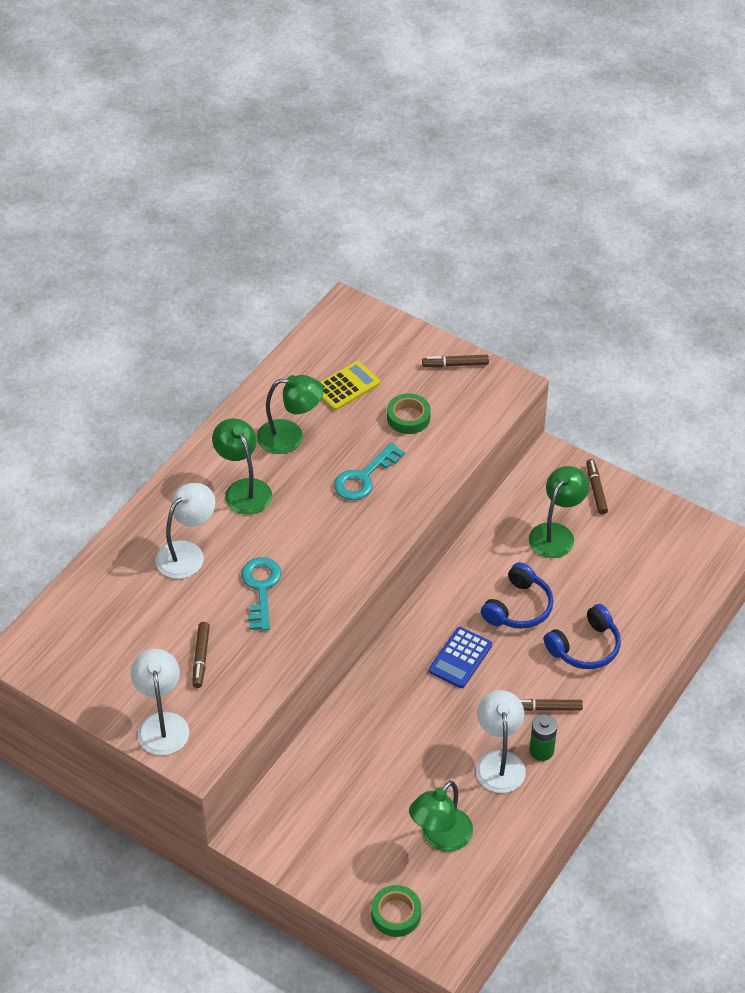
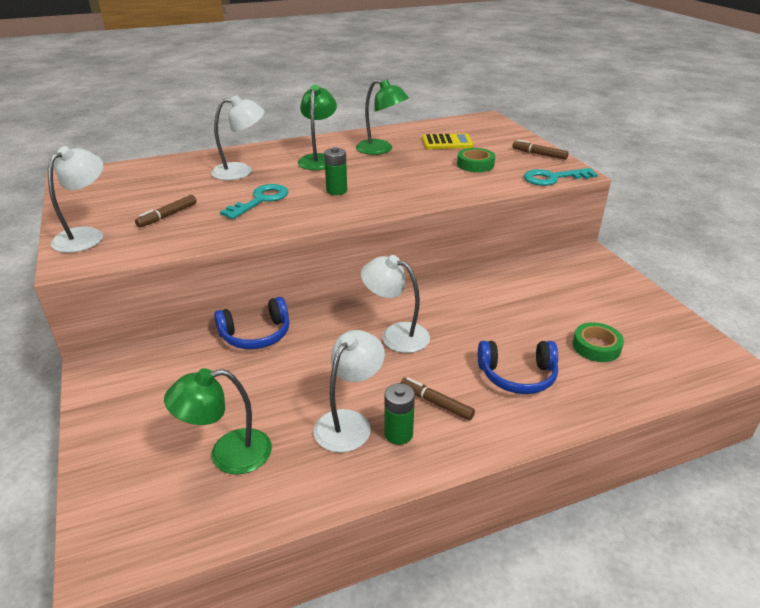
camera: 35 degrees right, 15 degrees down
(316, 534) = (336, 191): none -> green battery
(364, 477) = (407, 178): turquoise key -> turquoise key (553, 178)
(396, 914) = (109, 497): green tape -> green tape (596, 347)
(460, 658) = (396, 334): blue calculator -> white lamp
(518, 607) = (480, 325): blue headphones -> blue headphones (256, 335)
(556, 533) = (557, 295): green lamp -> none
(596, 490) = (616, 283): brown marker -> none

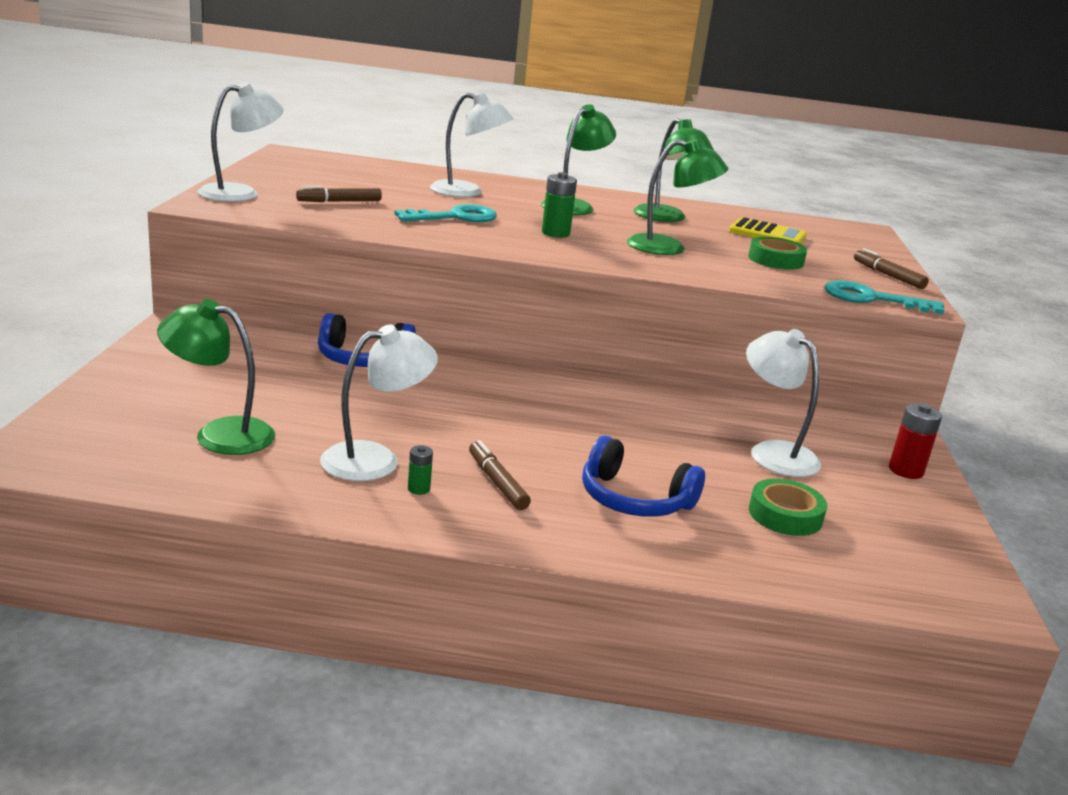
camera: 25 degrees right, 10 degrees down
(396, 334) = (524, 412): white lamp -> white lamp (773, 452)
(398, 434) = (418, 489): green battery -> green battery, size x0.57
(412, 177) = (668, 248): none -> green lamp
(616, 283) = (905, 470): none -> red battery

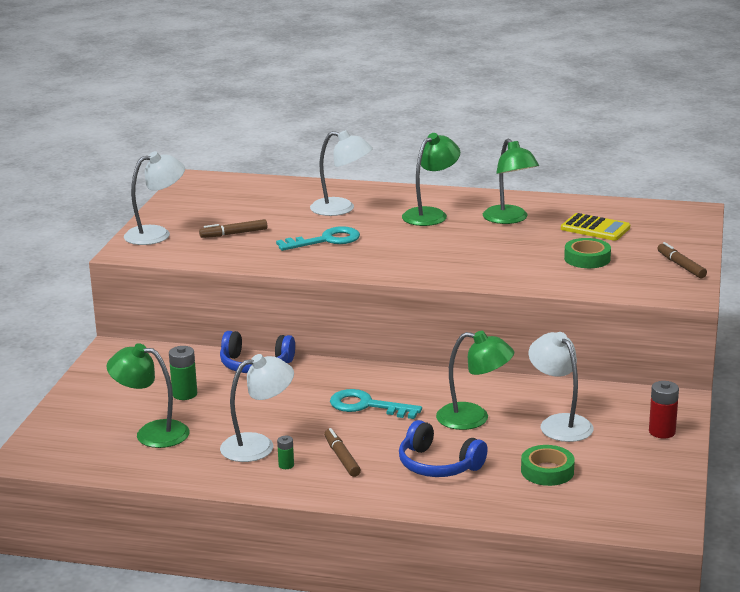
camera: 10 degrees right, 0 degrees up
(555, 233) = (405, 249): green battery -> green battery (184, 394)
(668, 248) = (497, 255): green lamp -> green lamp (473, 418)
(872, 299) = (650, 293): turquoise key -> turquoise key (367, 406)

